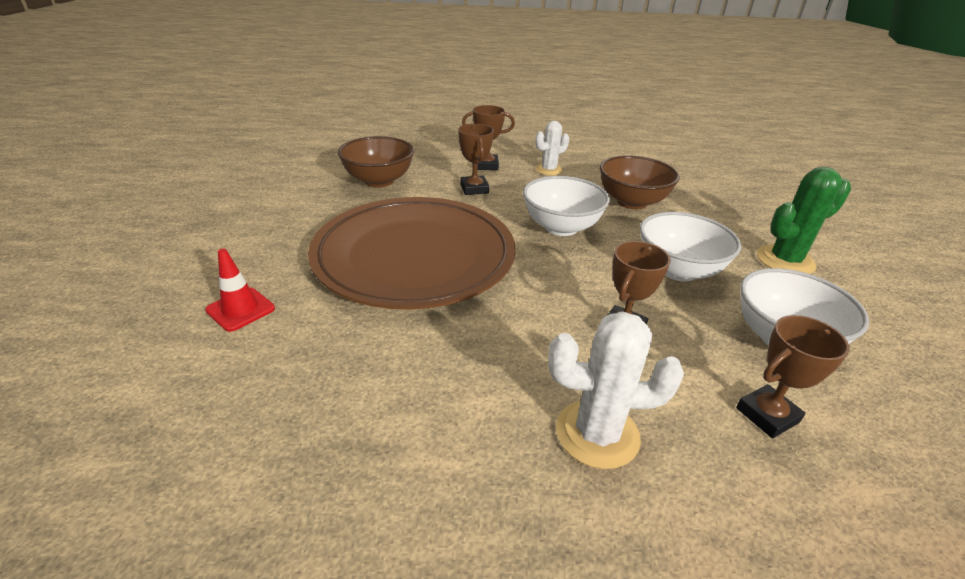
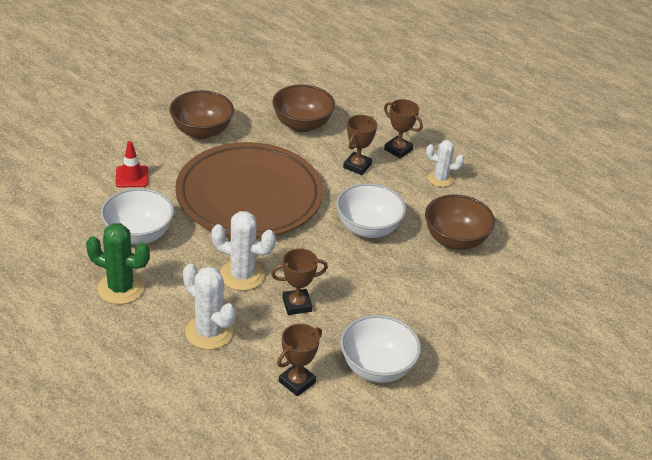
camera: 40 degrees right, 5 degrees up
(279, 226) = (202, 131): none -> brown bowl
(525, 337) = (242, 275): none -> white cactus
(678, 270) = (392, 299): white bowl -> white bowl (139, 234)
(767, 415) = (297, 382): brown trophy -> brown trophy turned 60 degrees counterclockwise
(785, 261) = (480, 341): green cactus -> green cactus (121, 288)

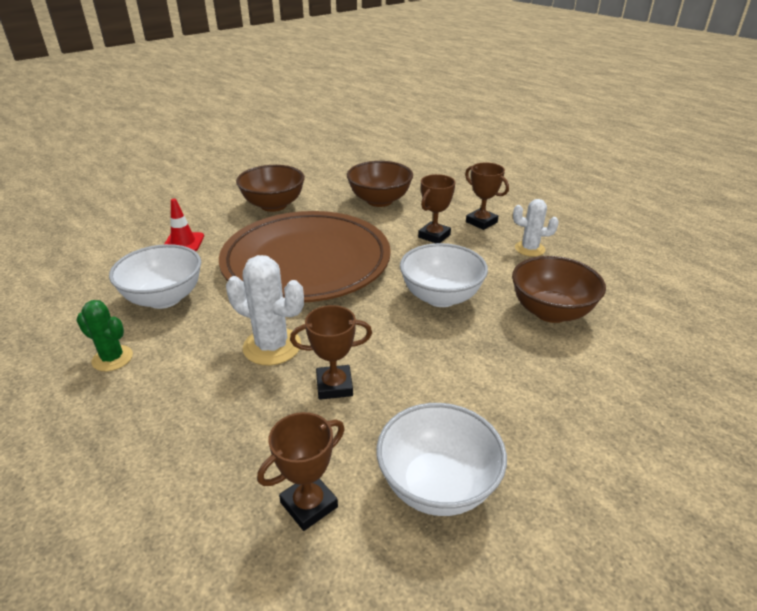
camera: 10 degrees right, 5 degrees down
(121, 288) = (112, 358): green cactus -> green cactus, size x0.66
(209, 332) = (203, 420): white cactus -> none

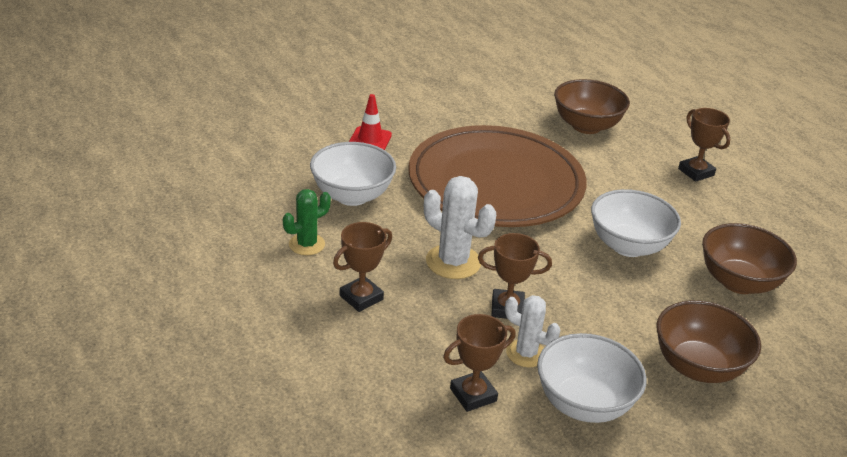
camera: 10 degrees right, 0 degrees up
(112, 358) = (307, 244): green cactus -> green cactus turned 75 degrees counterclockwise
(273, 205) = (467, 111): brown bowl -> brown bowl (698, 367)
(434, 236) = (638, 179): brown trophy -> brown trophy (361, 297)
(529, 249) = (740, 212): white cactus -> white cactus (526, 353)

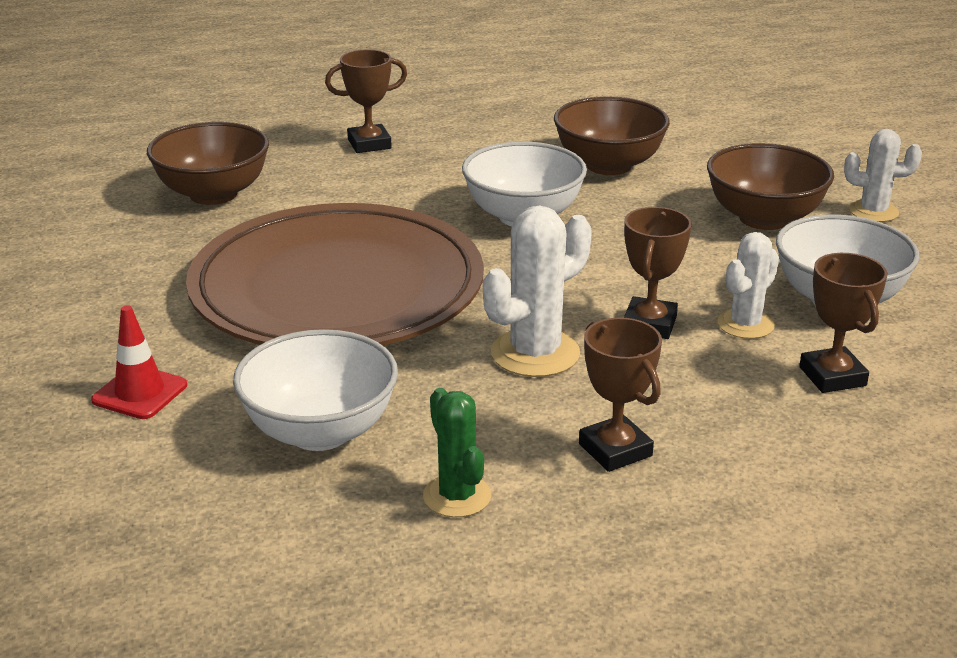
camera: 75 degrees left, 5 degrees down
(753, 436) = (873, 211): none -> white cactus

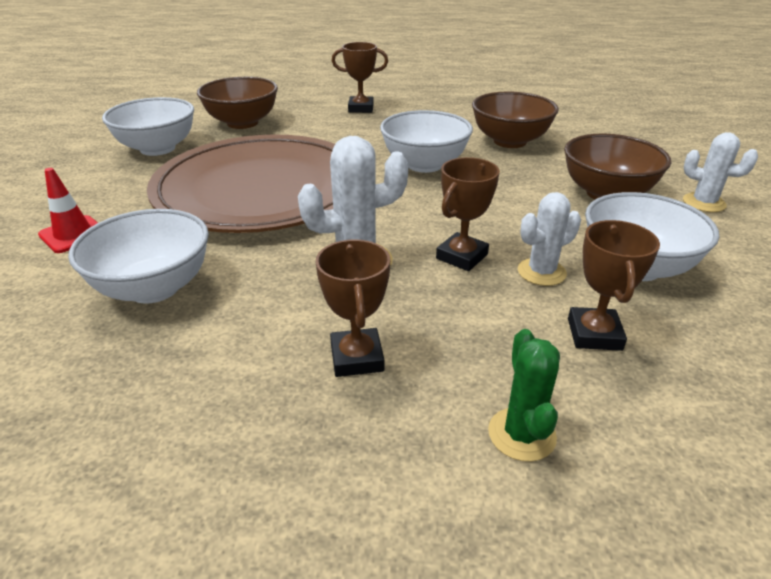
camera: 20 degrees right, 5 degrees up
(124, 254) = (158, 148): none -> white bowl
(457, 496) = (199, 367): green cactus -> green cactus (521, 434)

